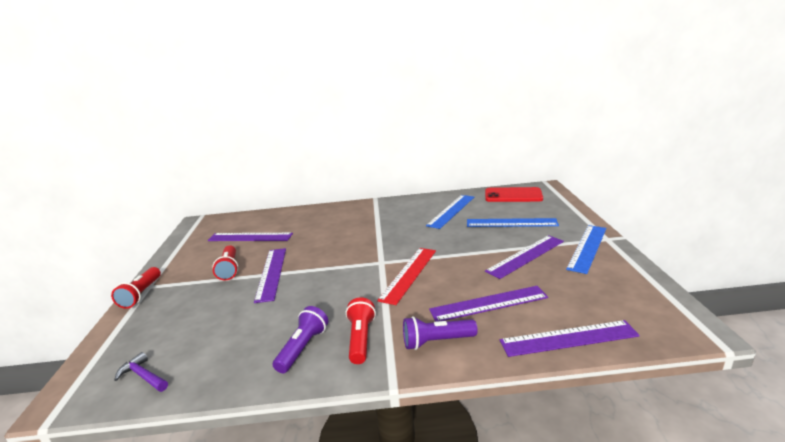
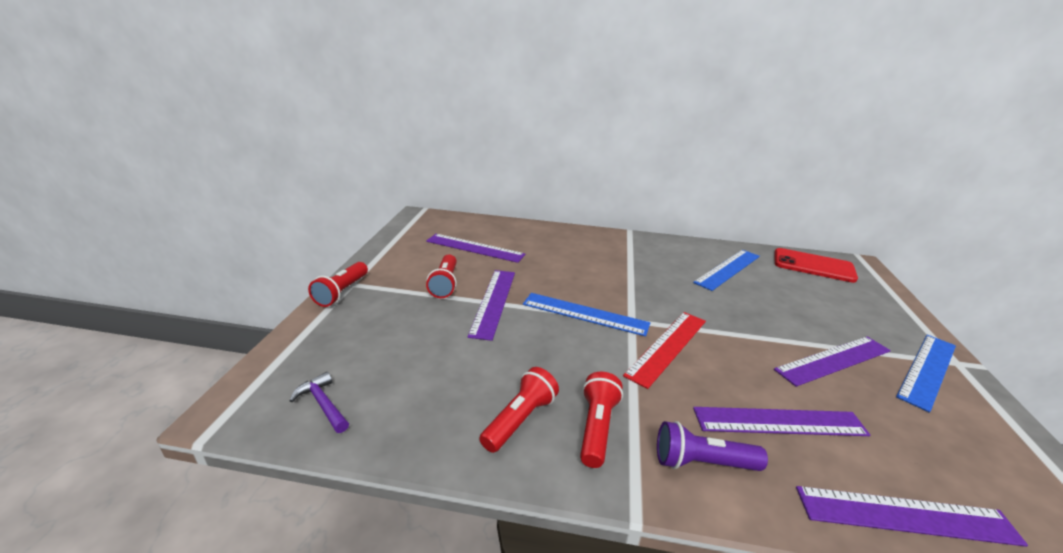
camera: 10 degrees right, 5 degrees up
(303, 348) = (520, 419): purple flashlight -> red flashlight
(511, 223) = (811, 305): blue ruler -> blue ruler (585, 314)

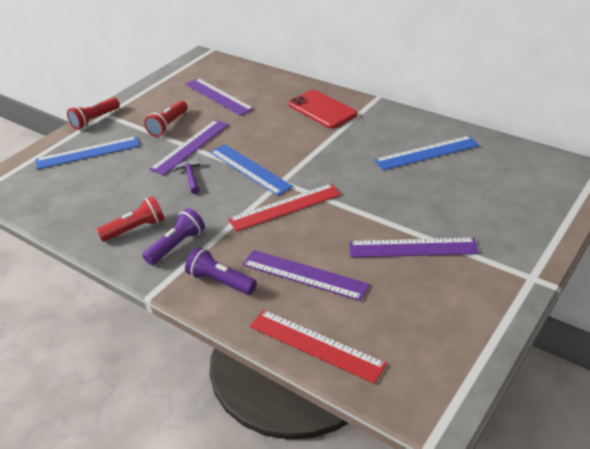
camera: 30 degrees right, 10 degrees up
(323, 404) = (36, 193): purple hammer -> purple hammer (190, 177)
(597, 428) = (177, 245): red flashlight -> purple flashlight
(813, 266) = (527, 165): red phone -> red phone (322, 110)
(905, 515) = (316, 345): purple ruler -> red ruler
(927, 370) = (490, 275): blue ruler -> blue ruler (88, 153)

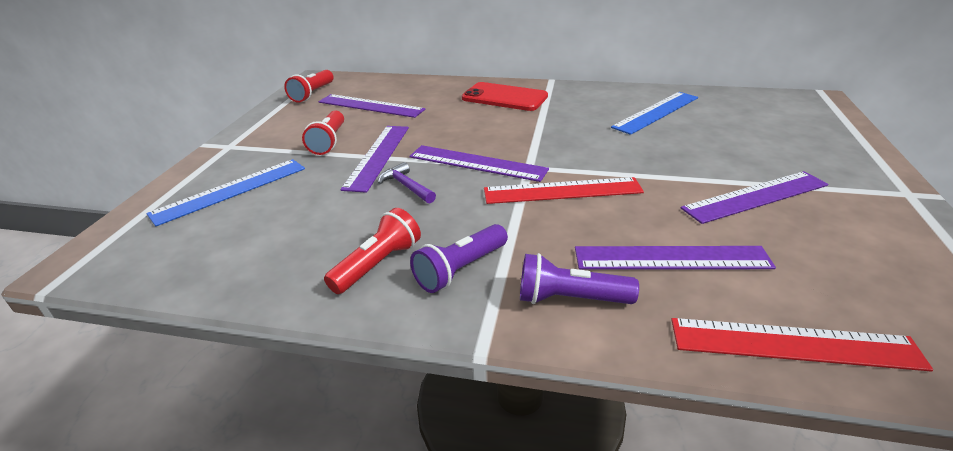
camera: 25 degrees left, 5 degrees down
(95, 120) = (216, 154): red flashlight -> red flashlight (312, 94)
(177, 245) = (460, 269): purple flashlight -> purple flashlight turned 150 degrees counterclockwise
(249, 169) = (477, 163): blue ruler -> purple ruler
(285, 207) = (562, 191): red ruler -> red ruler turned 45 degrees clockwise

